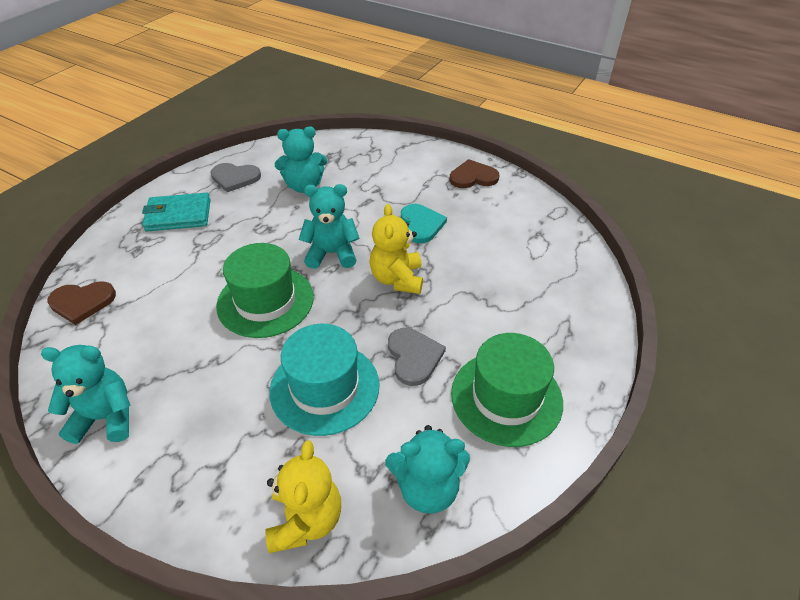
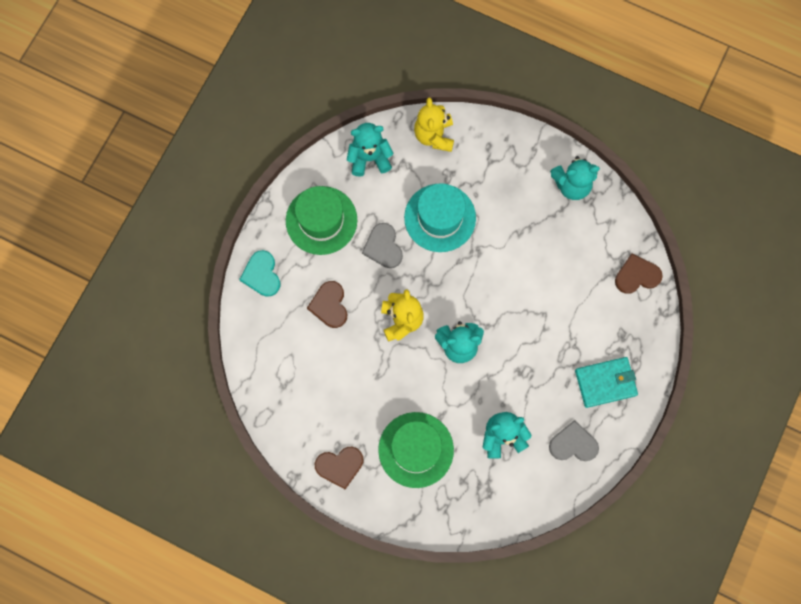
camera: 175 degrees right, 30 degrees up
(265, 301) = (499, 288): green hat -> green hat (416, 449)
(421, 224) = (386, 388): turquoise heart -> turquoise heart (261, 274)
(489, 299) = (329, 305): none -> brown heart

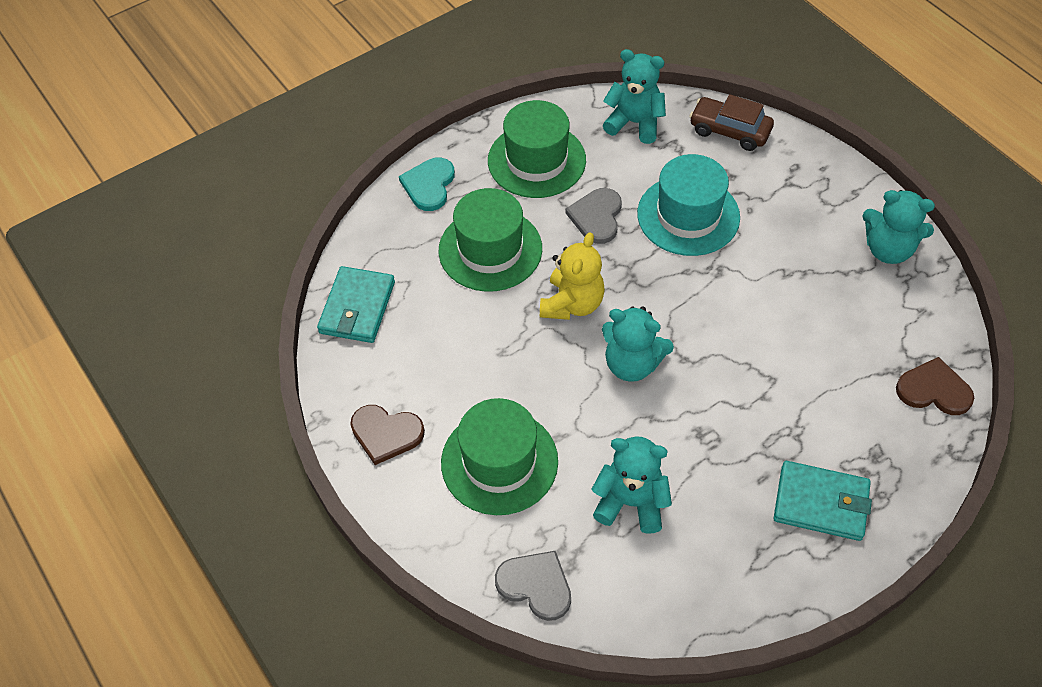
camera: 30 degrees right, 20 degrees down
(270, 389) = (357, 307): none -> turquoise wallet
(329, 305) = (490, 249): brown heart -> green hat
(434, 135) = (729, 131): yellow teddy bear -> brown car
(573, 444) = (731, 561): grey heart -> grey heart (536, 585)

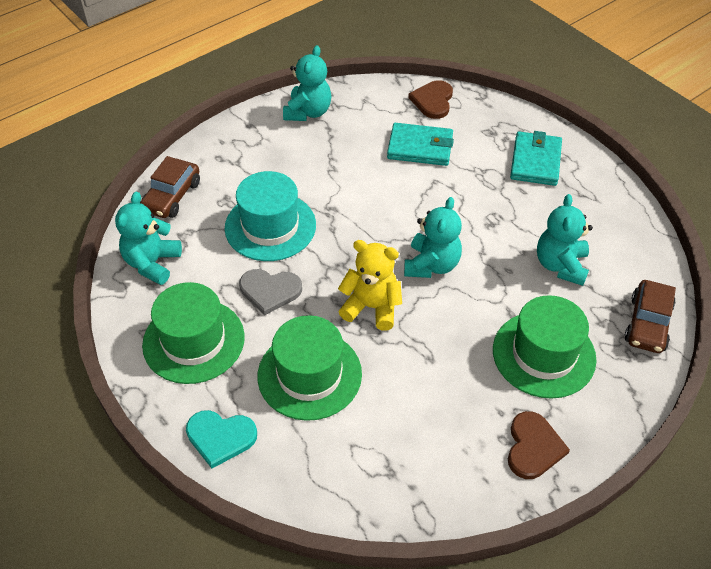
camera: 95 degrees left, 5 degrees down
(357, 307) = (388, 491): turquoise wallet -> turquoise wallet (420, 147)
(536, 585) = (647, 324): grey heart -> brown car

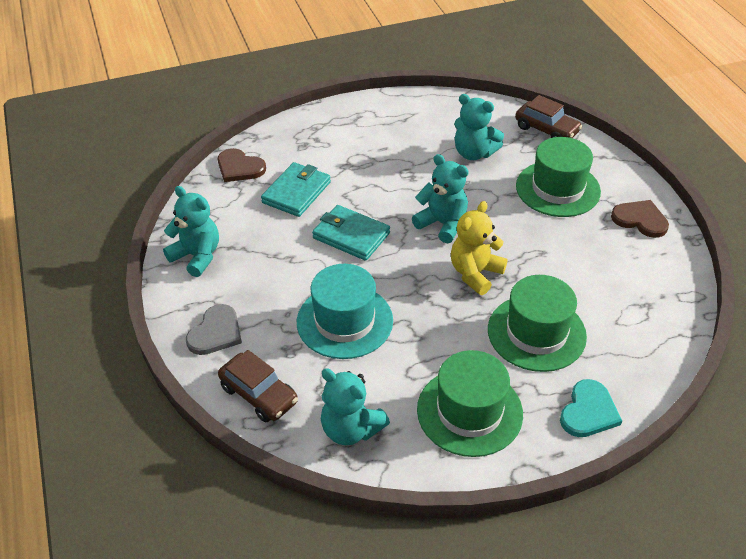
camera: 70 degrees left, 5 degrees down
(270, 291) = (428, 339): grey heart -> grey heart (216, 332)
(535, 161) = (354, 131): turquoise wallet -> turquoise wallet (351, 236)

